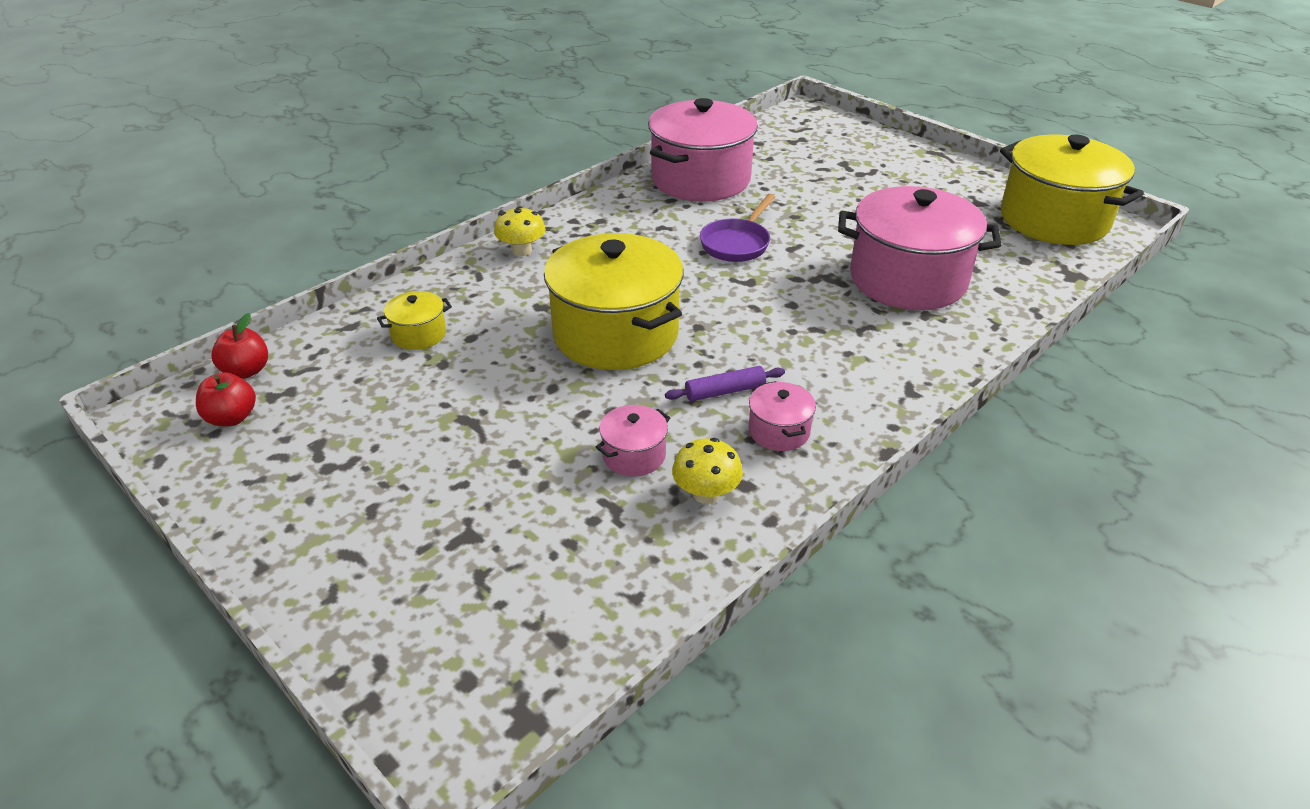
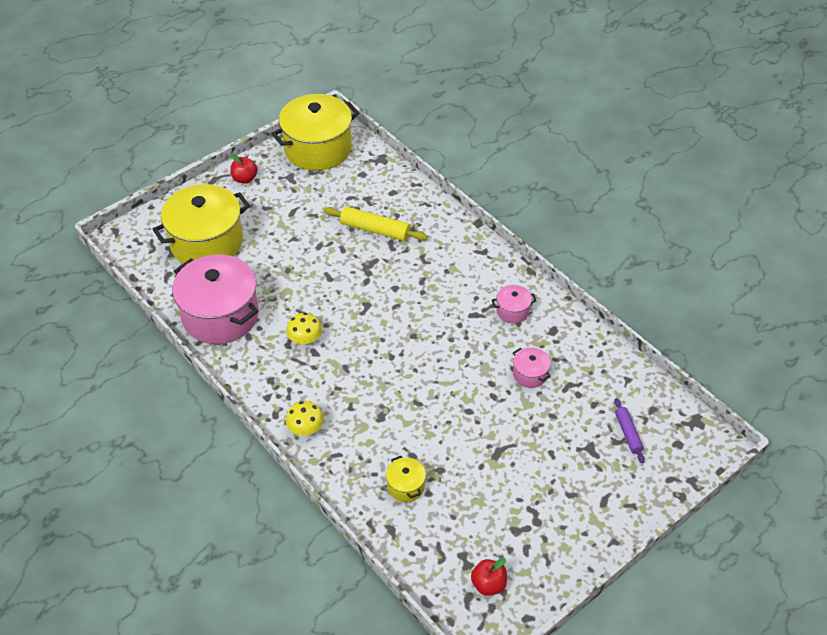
camera: 85 degrees left, 10 degrees up
(246, 371) = (438, 586): red apple -> red apple (245, 179)
(615, 333) = (416, 377): yellow pot -> yellow pot (206, 242)
(706, 494) = (559, 346): yellow mushroom -> yellow mushroom (305, 340)
(725, 391) = (477, 329): purple rolling pin -> purple rolling pin (628, 433)
(737, 243) = (318, 305): purple pan -> none
(908, 279) = (375, 230): pink pot -> yellow rolling pin

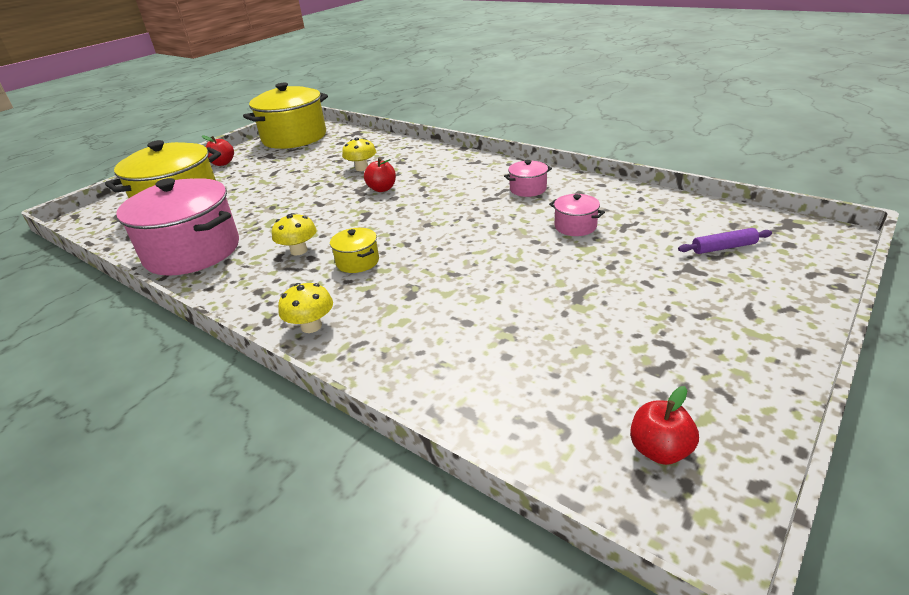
camera: 10 degrees left, 15 degrees down
(375, 230) = (362, 168): yellow rolling pin -> yellow mushroom
(387, 271) = (382, 189): none -> red apple
(405, 486) = (470, 355): yellow pot -> yellow pot (357, 262)
(628, 433) = (723, 248): purple rolling pin -> purple rolling pin turned 75 degrees counterclockwise

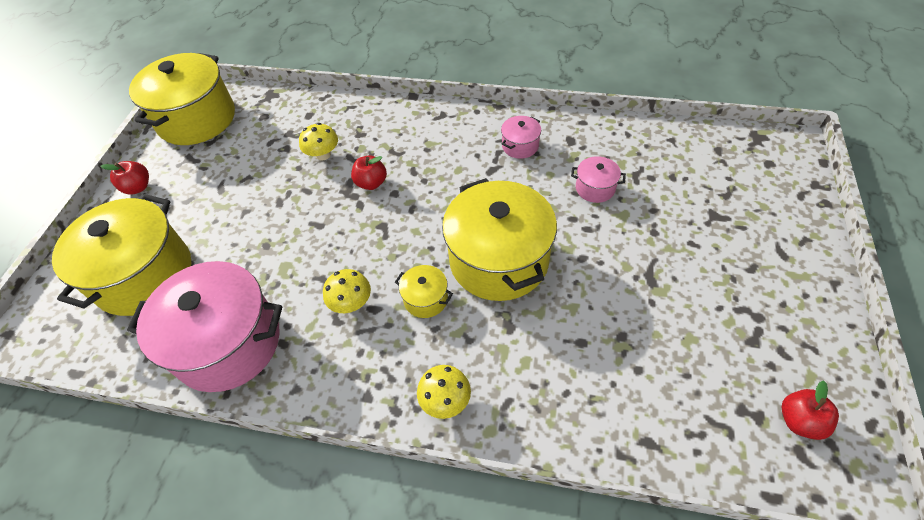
camera: 25 degrees left, 20 degrees up
(442, 252) = (499, 260): none -> yellow pot
(723, 248) = (726, 182): purple rolling pin -> none

